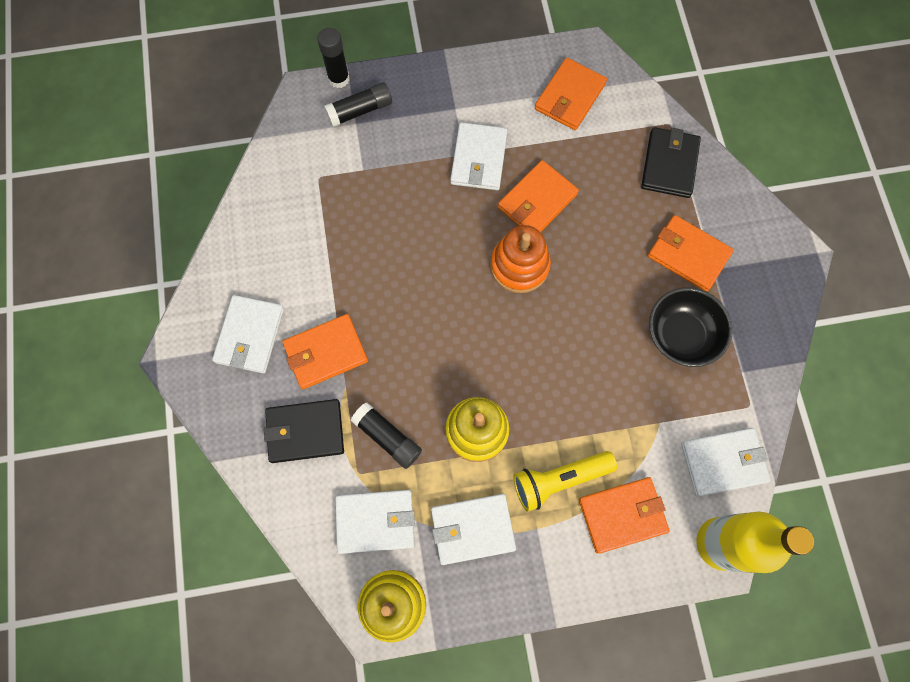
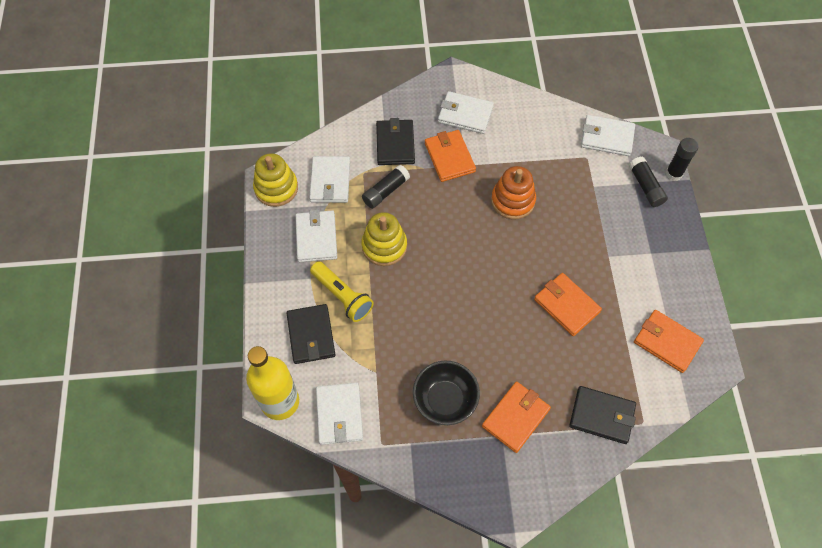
camera: 95 degrees right, 10 degrees down
(479, 159) = (604, 266): white wallet -> white wallet (607, 137)
(519, 266) = (510, 287): orange stacking toy -> orange stacking toy (512, 201)
(559, 479) = (342, 296): yellow flashlight -> yellow flashlight turned 150 degrees clockwise
(622, 515) = (311, 335): orange wallet -> black wallet

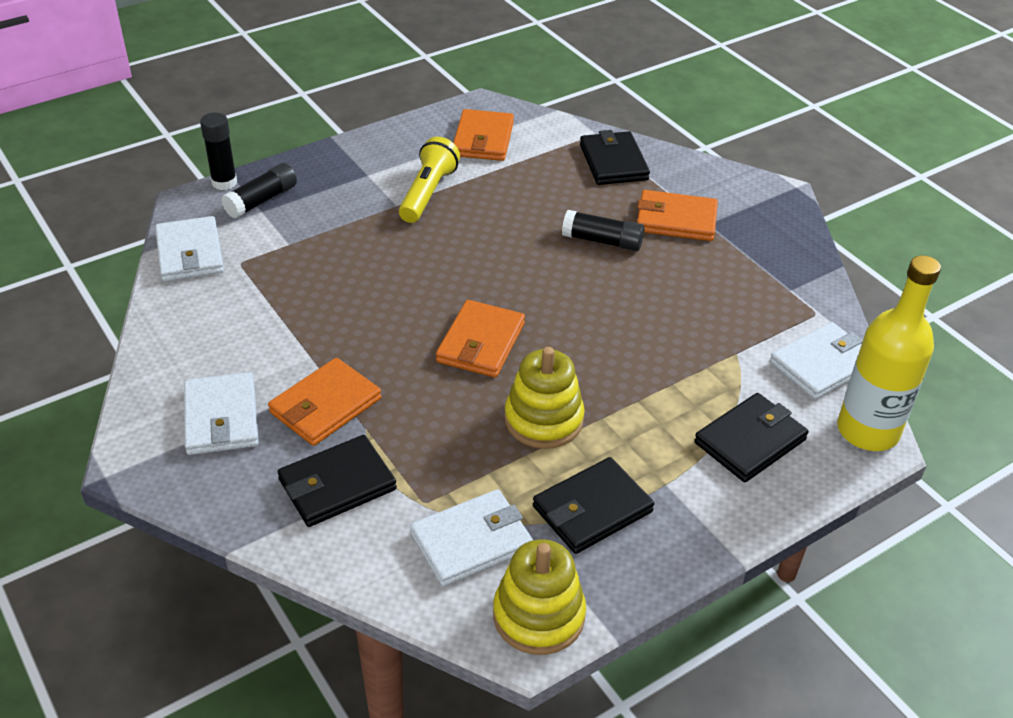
camera: 120 degrees left, 20 degrees down
(316, 238) = (592, 509): white wallet -> black wallet
(342, 296) = (662, 433): yellow flashlight -> yellow flashlight (428, 193)
(386, 191) = (442, 458): black glue stick -> black glue stick (602, 241)
(445, 400) = (710, 280): black bowl -> none
(512, 201) = (365, 312): orange stacking toy -> none
(566, 305) = (496, 220): orange wallet -> orange wallet (480, 343)

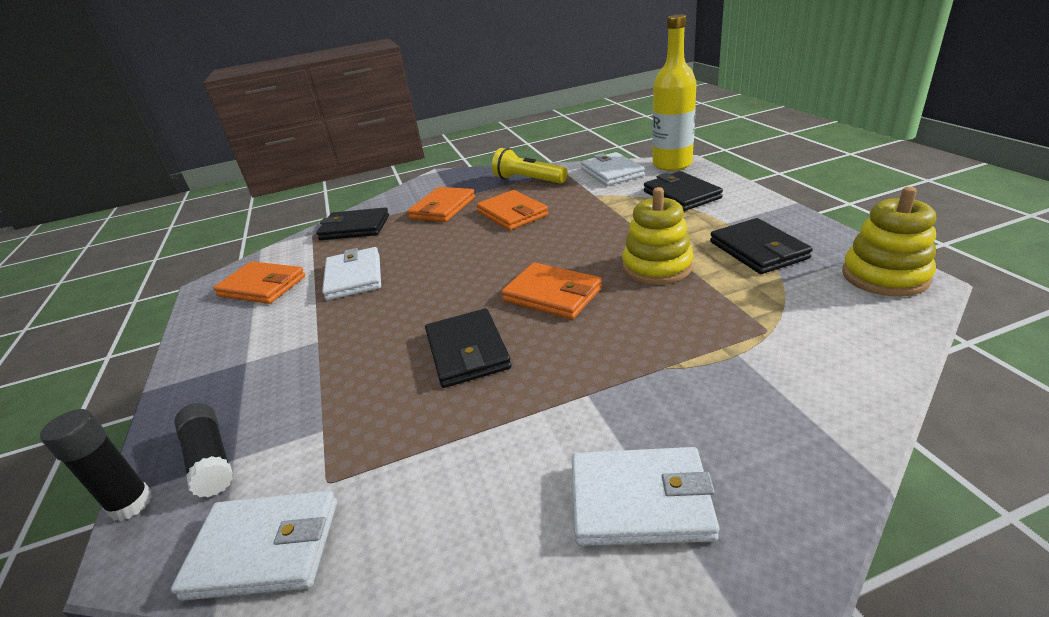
camera: 70 degrees left, 10 degrees down
(325, 406) = (626, 398): orange wallet -> orange wallet (512, 214)
(337, 485) = (753, 389): black wallet -> black wallet (467, 351)
(428, 193) = (315, 320): yellow flashlight -> yellow flashlight (528, 180)
(471, 541) = (811, 305): white wallet -> white wallet (354, 277)
(602, 241) = (448, 235): black glue stick -> none

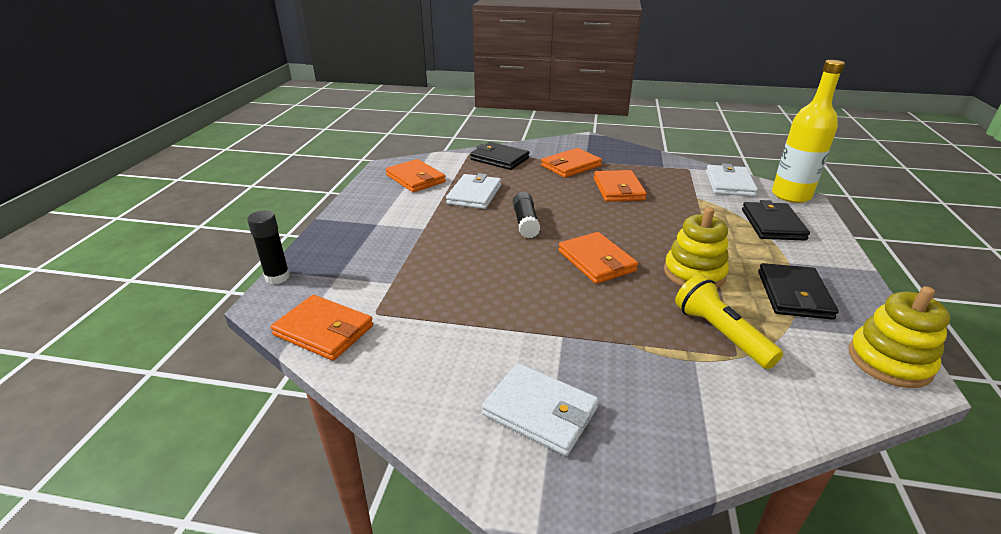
camera: 25 degrees right, 0 degrees up
(210, 459) = (326, 272): black glue stick -> black glue stick (525, 223)
(264, 548) = (324, 330): white wallet -> orange wallet
(467, 351) = (508, 274): black wallet -> none
(528, 180) = (654, 166): yellow flashlight -> yellow flashlight (720, 334)

